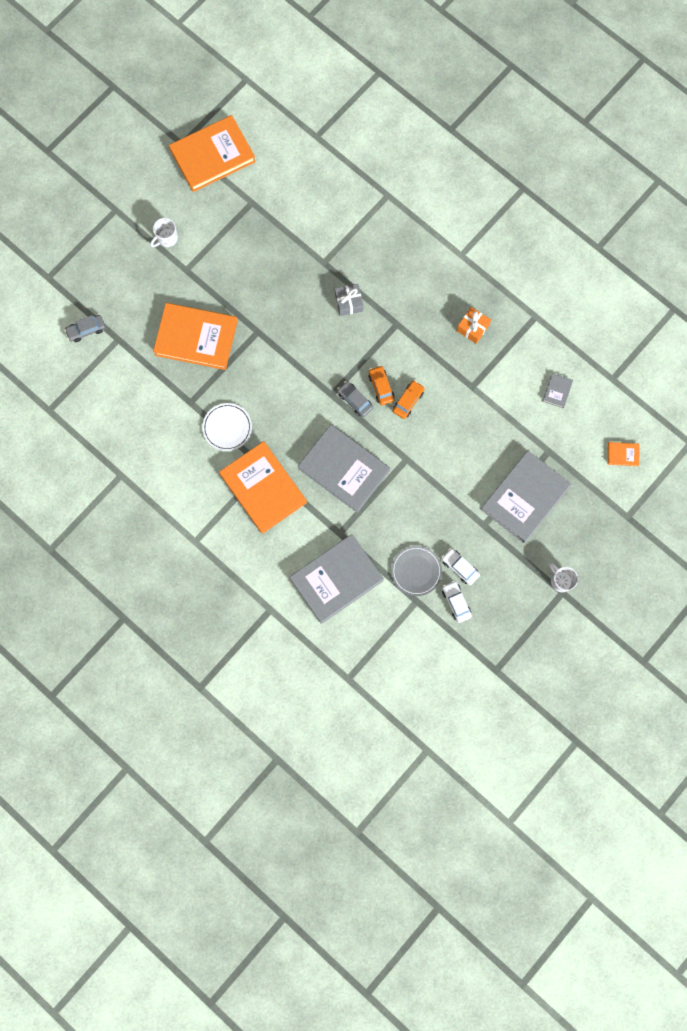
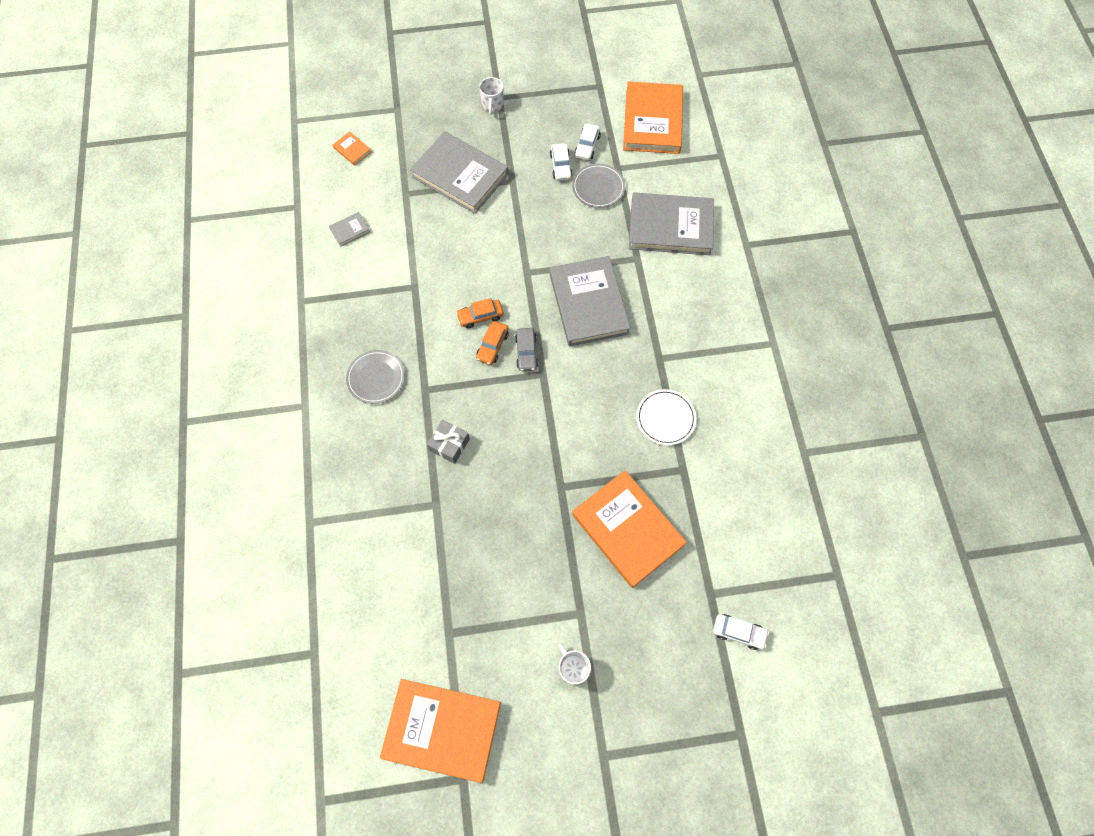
camera: 140 degrees left, 10 degrees down
(86, 330) = (738, 632): grey car -> white car
(167, 238) = (573, 668): white mug -> white mug turned 120 degrees counterclockwise
(263, 488) = (675, 341): orange book -> orange book (652, 121)
(435, 306) = (376, 378): none -> grey plate
(472, 328) = (363, 333): orange gift -> none
(525, 498) = (460, 175): grey book -> grey book turned 45 degrees clockwise

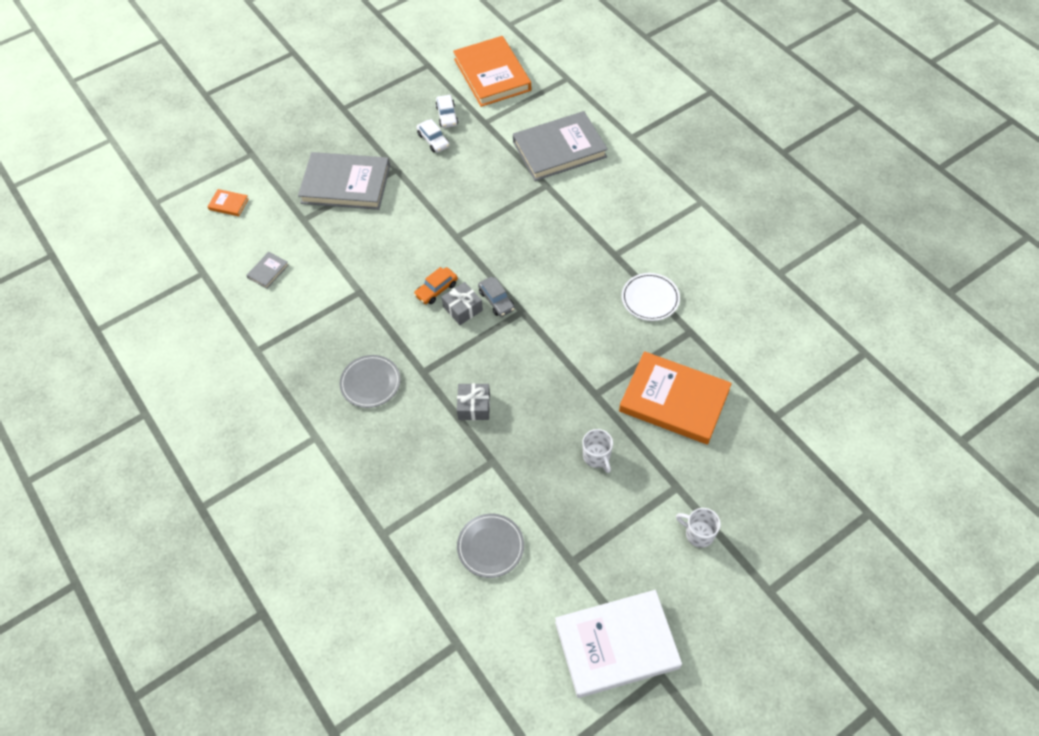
camera: 25 degrees left, 10 degrees down
(442, 729) = (616, 645): orange book -> white book
(492, 105) = (340, 116): white mug -> white mug (597, 457)
(492, 346) = (462, 308): orange car -> grey gift
(588, 303) = (527, 238): grey book -> none
(598, 187) = (477, 144): grey plate -> grey plate (490, 546)
(738, 632) = (816, 435): white car -> none

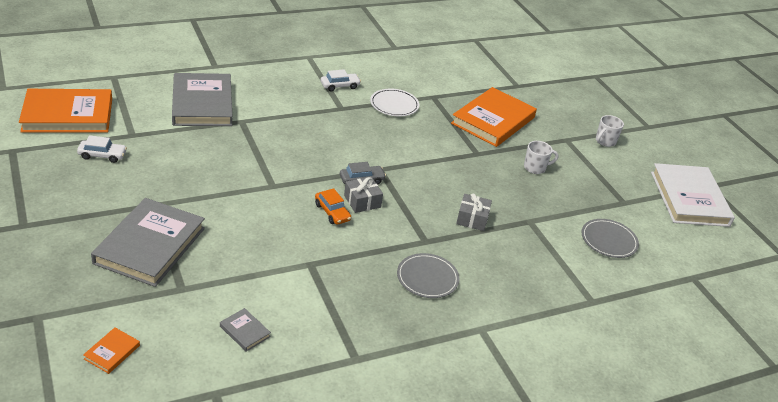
camera: 85 degrees left, 20 degrees down
(433, 140) = (131, 172): white car -> white car (340, 86)

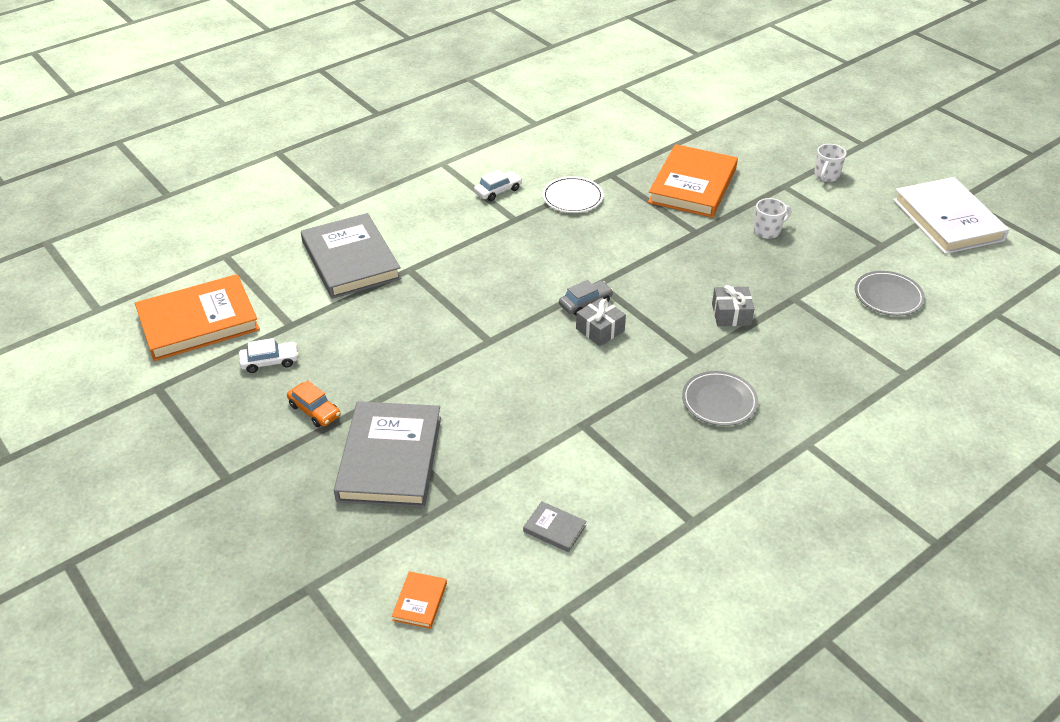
camera: 10 degrees left, 5 degrees up
(332, 212) = (574, 353): orange car -> orange car (314, 410)

